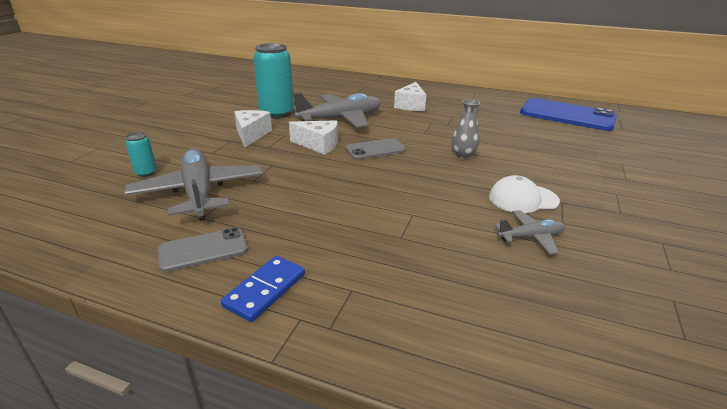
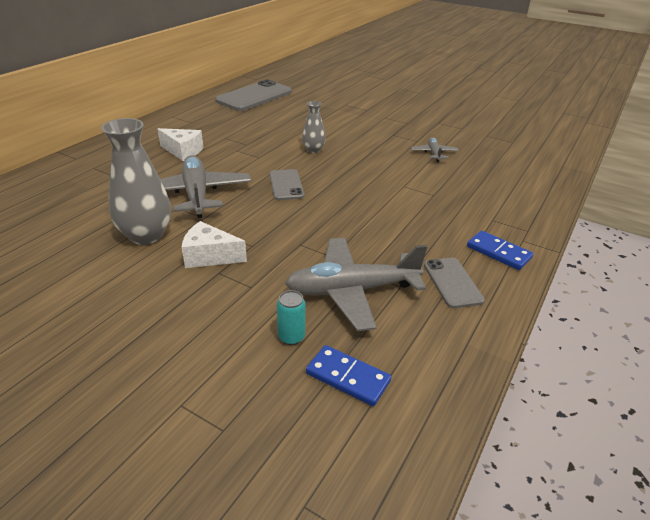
camera: 80 degrees left, 5 degrees up
(90, 197) = (347, 377): none -> blue domino
(277, 113) = (146, 235): turquoise can -> grey vase
(319, 145) = (262, 213): white cheese -> none
(523, 199) = (387, 145): white cap -> none
(567, 115) = (254, 96): blue phone -> grey phone

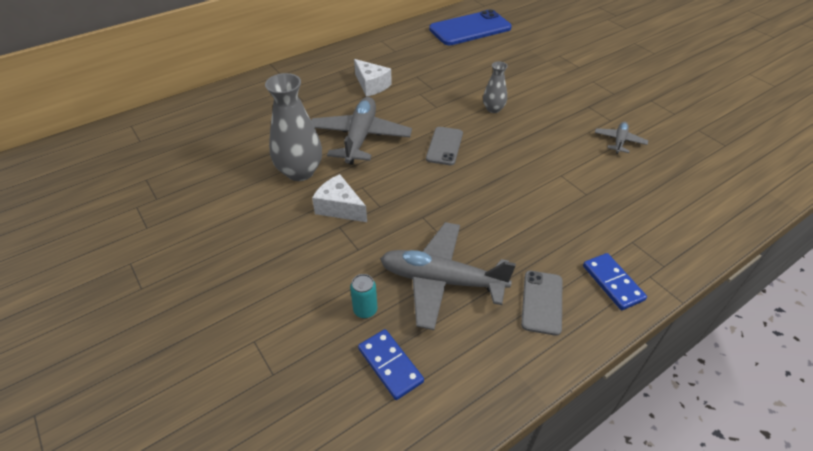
camera: 25 degrees right, 10 degrees up
(254, 96) = (470, 29): grey phone -> blue phone

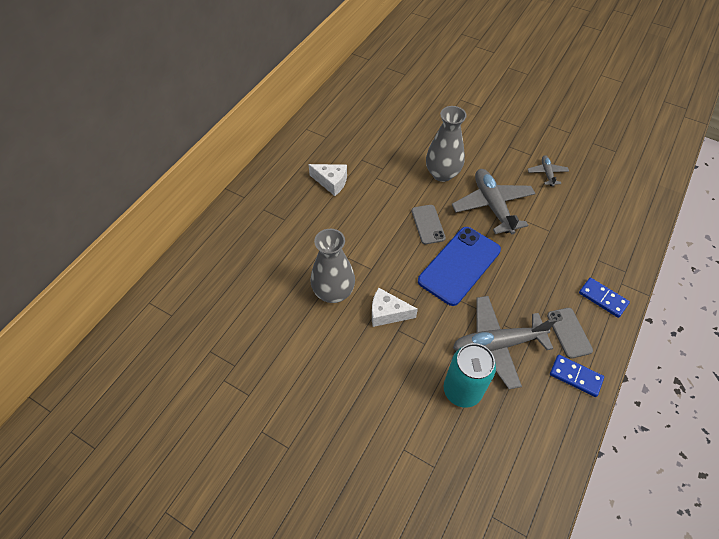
camera: 25 degrees left, 10 degrees up
(360, 137) = (358, 240): grey plane -> grey plane (492, 206)
(365, 310) = (462, 390): turquoise can -> turquoise can, size x2.14
(390, 365) = (504, 423): blue domino -> blue domino (575, 376)
(470, 29) = (373, 91): blue phone -> blue phone (459, 265)
(493, 109) = (442, 174): grey vase -> grey vase, size x1.84

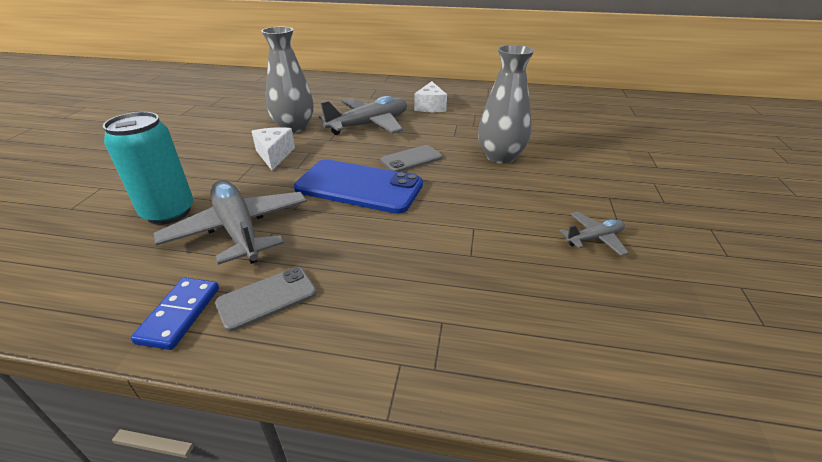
camera: 70 degrees right, 20 degrees down
(492, 206) = (478, 197): grey plane -> grey plane (369, 125)
(603, 298) = (352, 336): blue domino -> none

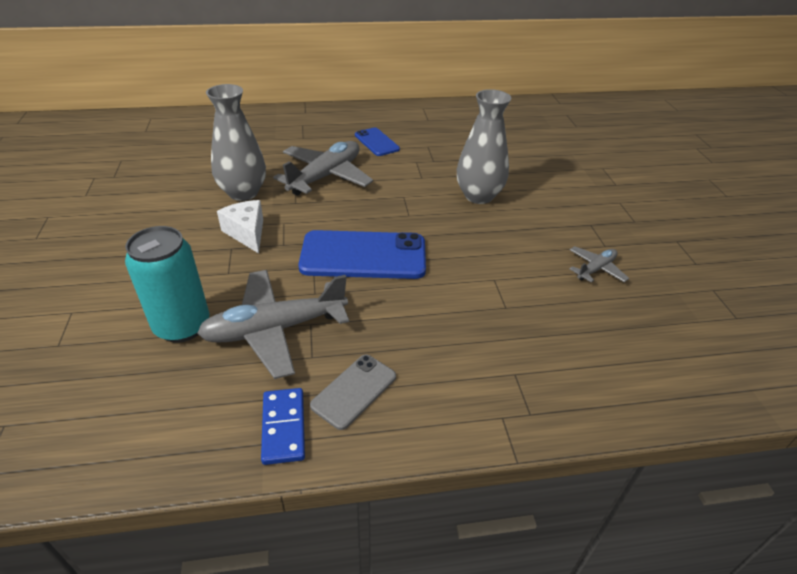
camera: 20 degrees left, 5 degrees up
(239, 230) = (275, 329): grey plane -> grey plane turned 60 degrees counterclockwise
(411, 159) = (395, 213): grey phone -> none
(430, 106) = (376, 142): white cheese -> blue phone

